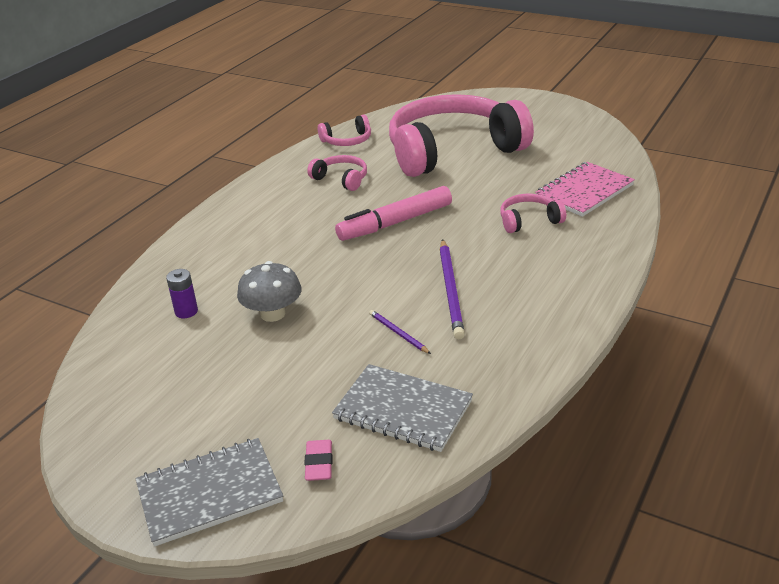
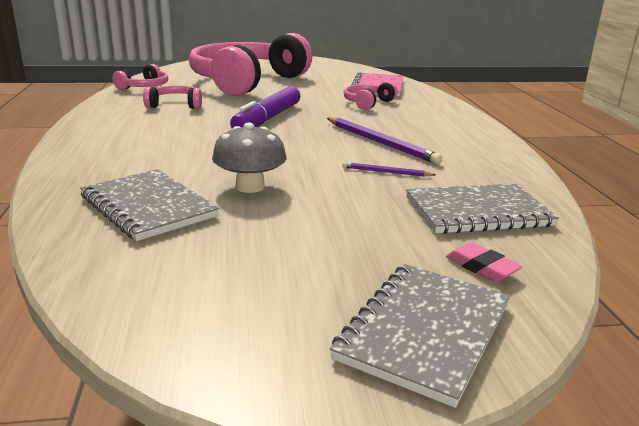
camera: 40 degrees left, 10 degrees down
(186, 311) = (148, 207): purple battery -> grey notebook
(395, 223) = (267, 119): pink marker -> purple marker

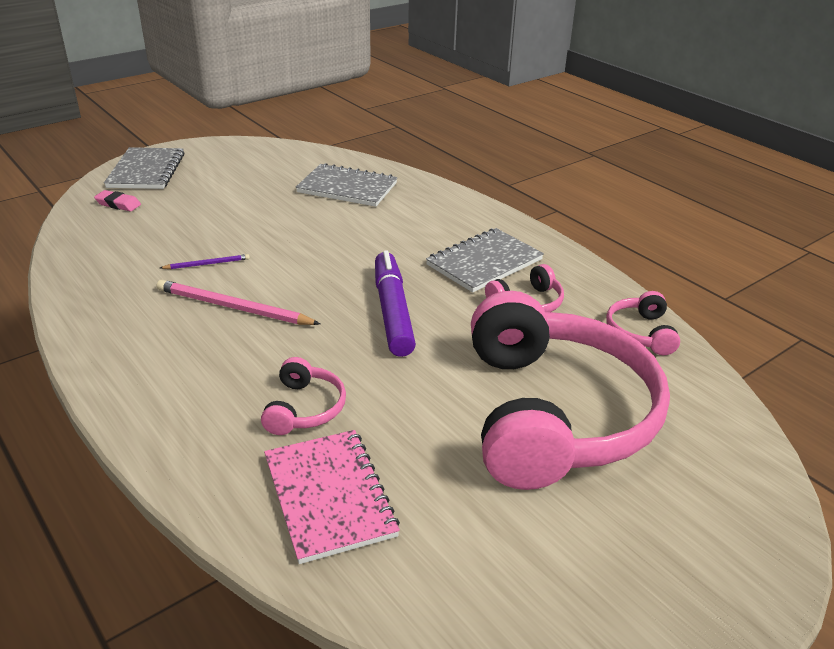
camera: 150 degrees right, 10 degrees up
(250, 187) = (303, 218): grey mushroom -> none
(380, 142) = (233, 307): purple pencil -> pink pencil
(477, 212) = (120, 243): grey notebook -> grey notebook (484, 262)

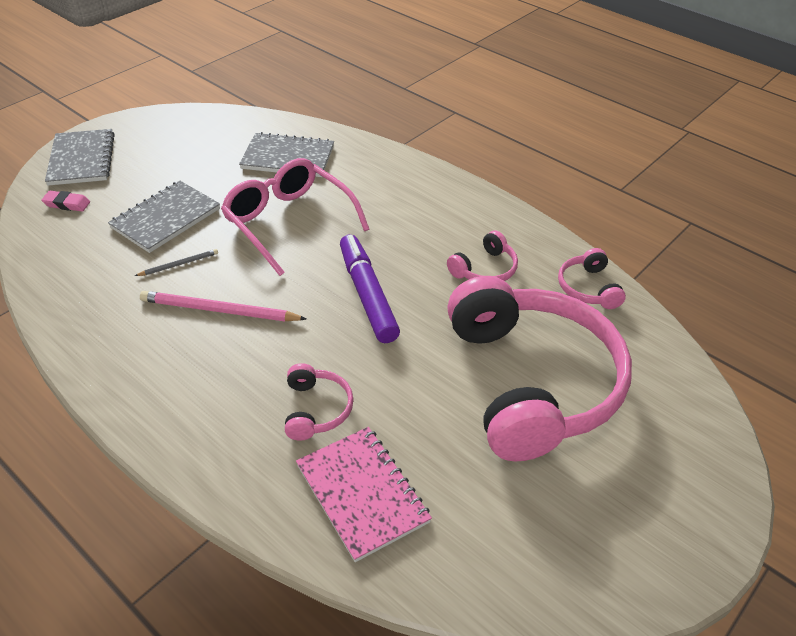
camera: 10 degrees left, 10 degrees up
(207, 264) = (179, 264): purple pencil -> grey pencil
(330, 240) = (288, 222): none -> pink glasses
(484, 262) = (437, 229): grey notebook -> grey notebook (166, 218)

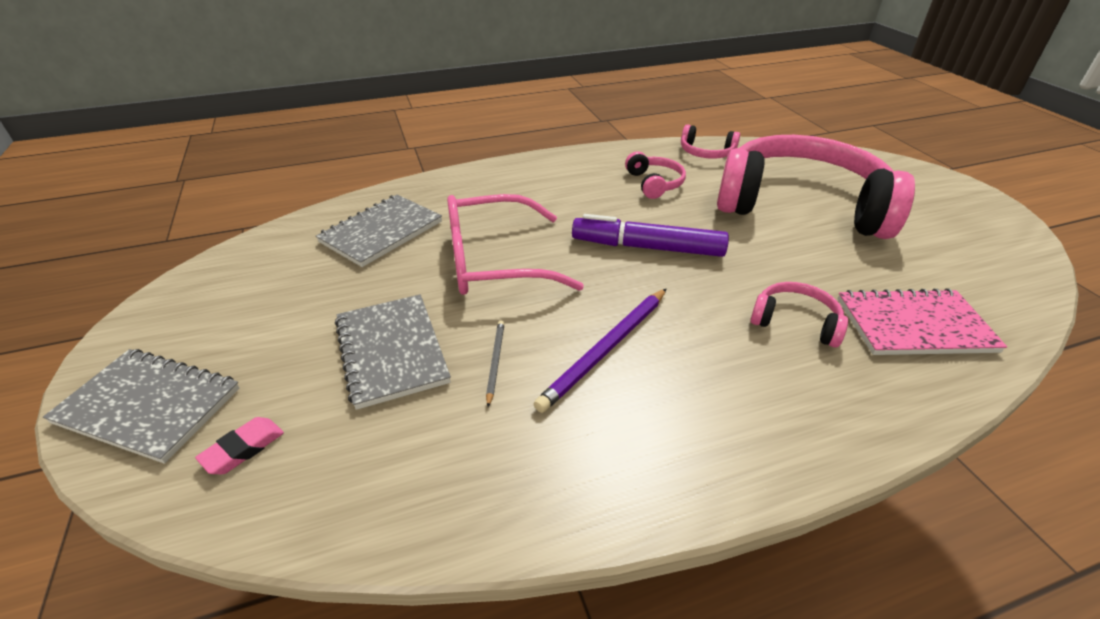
camera: 60 degrees left, 5 degrees down
(219, 310) = (605, 349): pink pencil -> purple pencil

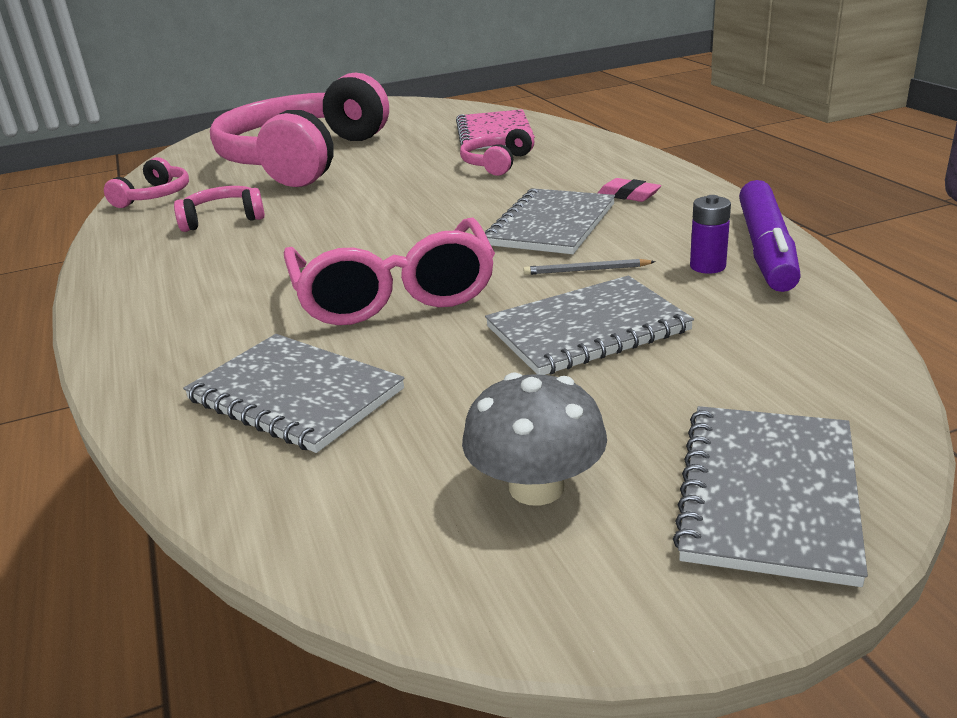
camera: 90 degrees left, 10 degrees down
(233, 313) = (536, 487): none -> grey mushroom
(243, 449) = (785, 387): pink eraser -> pink eraser (628, 195)
(471, 449) = (707, 266): none -> purple battery
(605, 349) = (551, 225): purple pencil -> grey notebook
(647, 247) = (372, 216): purple marker -> purple marker (765, 249)

